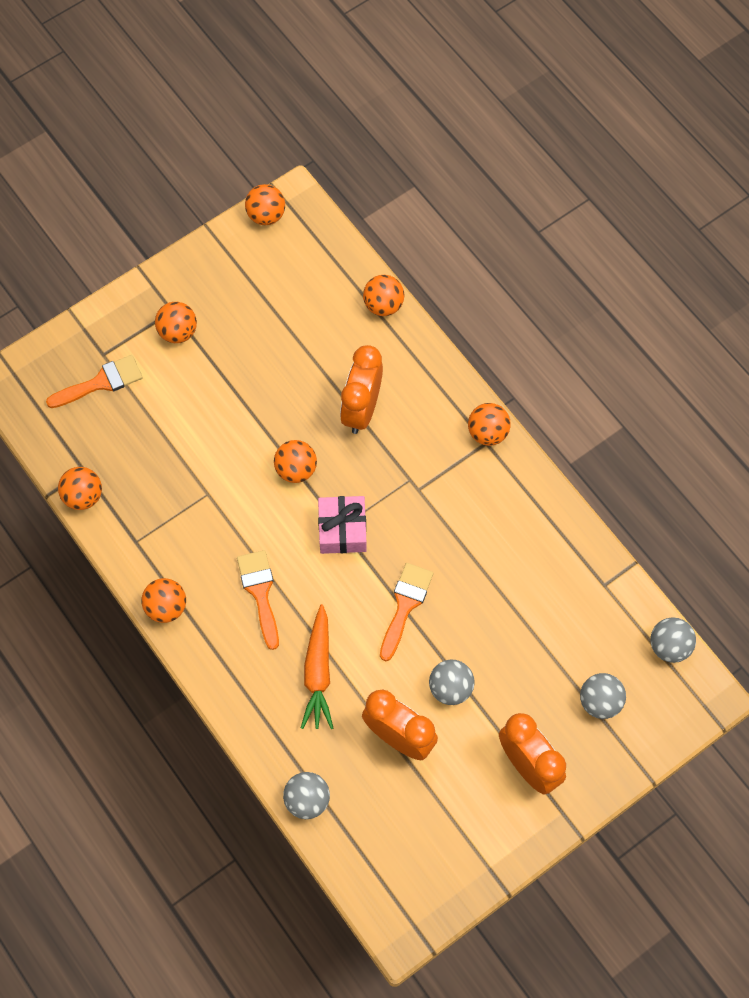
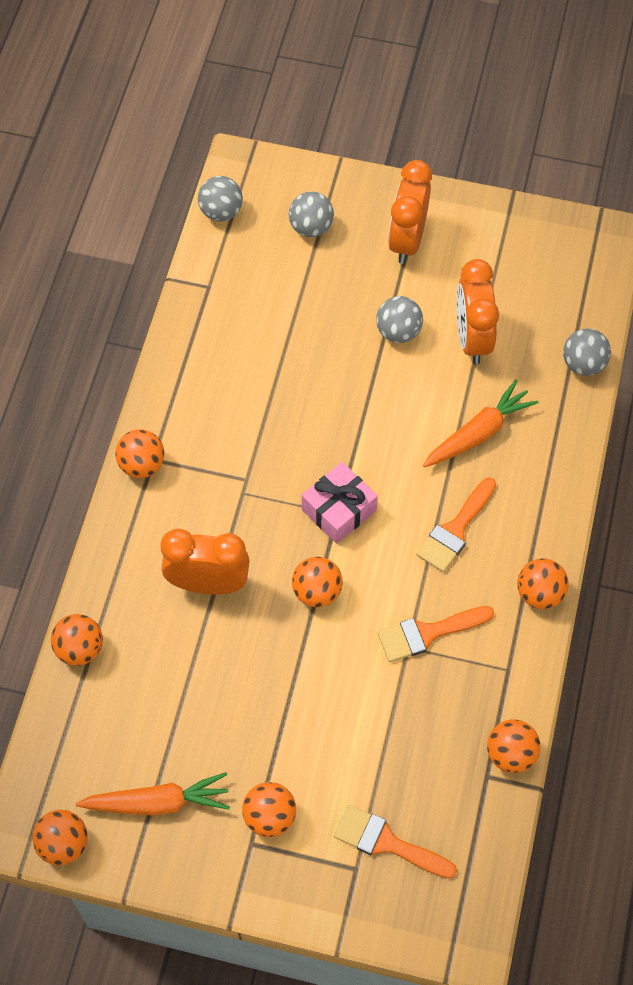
camera: 130 degrees left, 5 degrees down
(244, 279) = (157, 802): none -> orange carrot
(361, 409) = (208, 583): orange clock -> orange clock turned 150 degrees counterclockwise
(405, 605) = (361, 412): orange brush -> orange brush (428, 633)

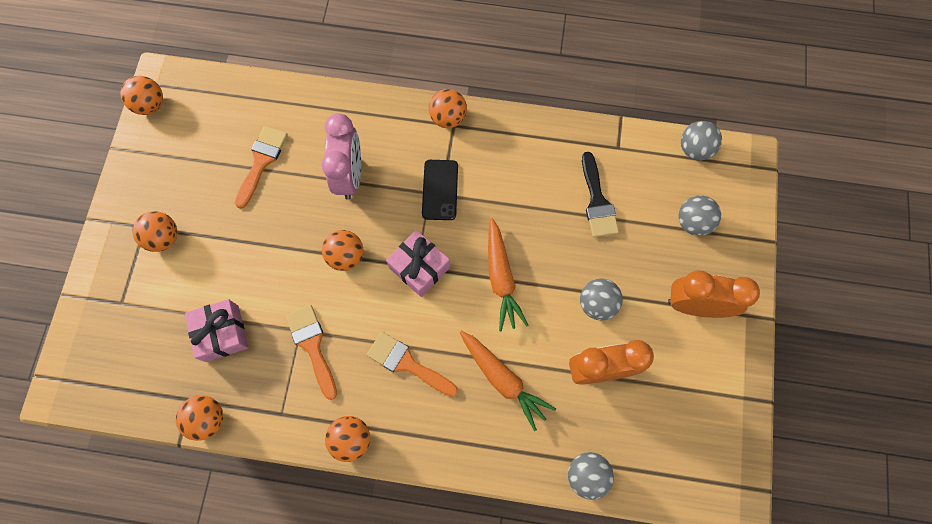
camera: 85 degrees right, 10 degrees up
(80, 649) = (295, 96): orange ball -> none
(157, 802) = (178, 161): orange carrot -> orange carrot (501, 278)
(208, 583) = (350, 176): orange clock -> pink clock
(240, 481) = (440, 190): none -> black phone
(275, 316) = (597, 201): none -> black brush
(387, 842) = (140, 324): orange brush -> orange brush (261, 161)
(405, 739) = (222, 333): none -> pink gift

